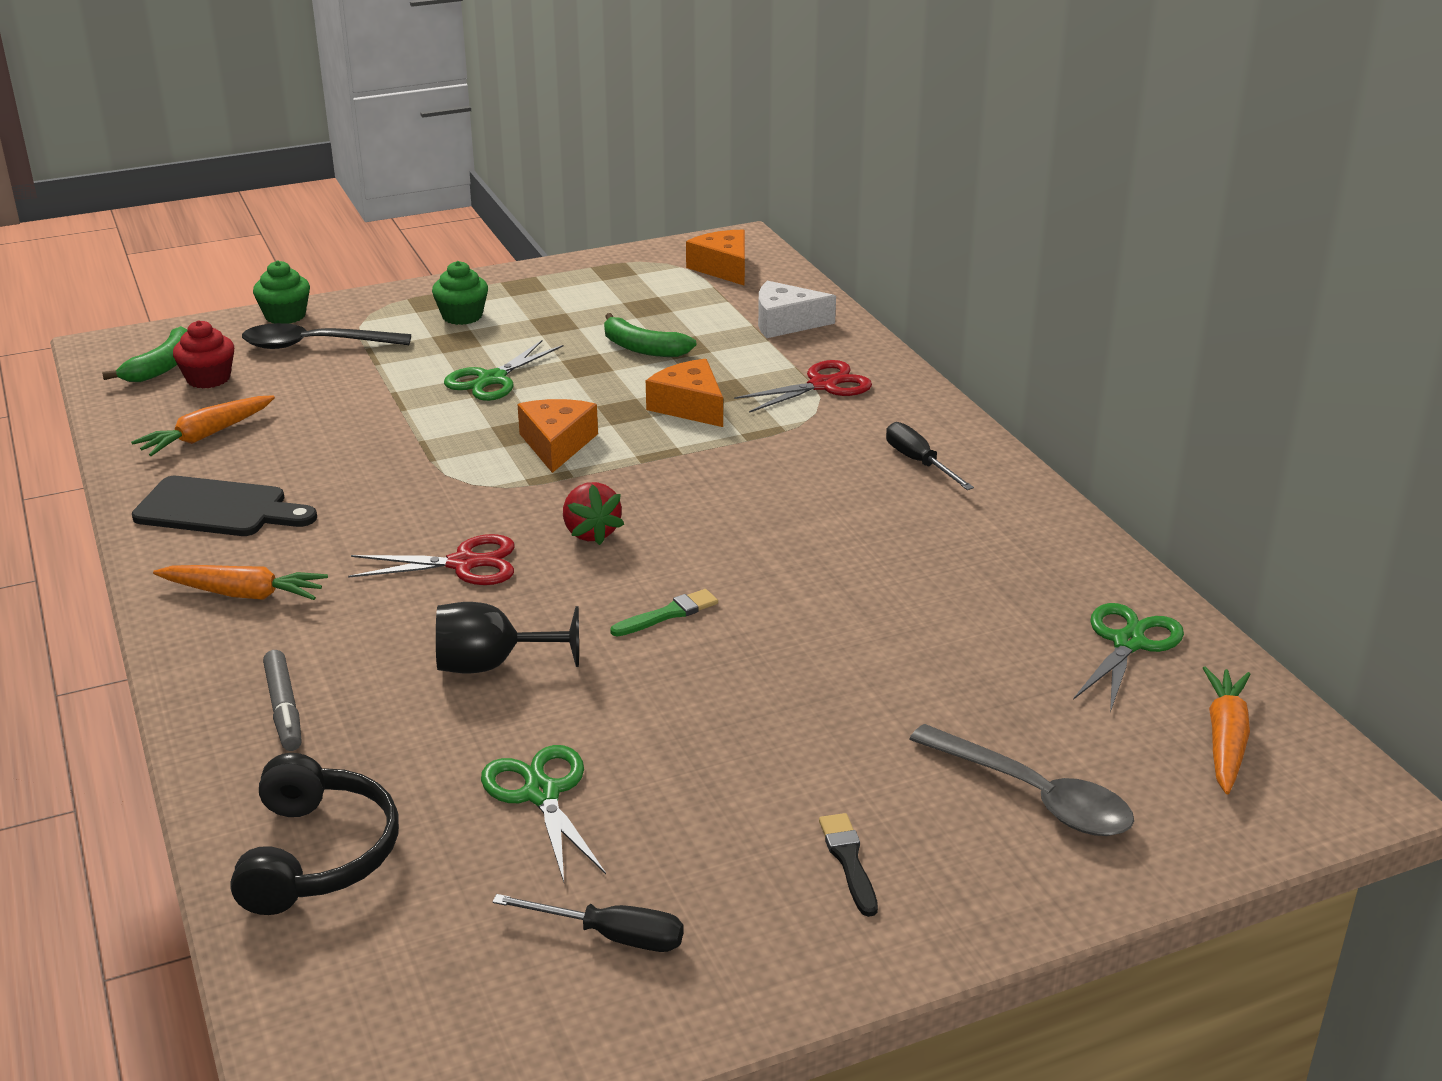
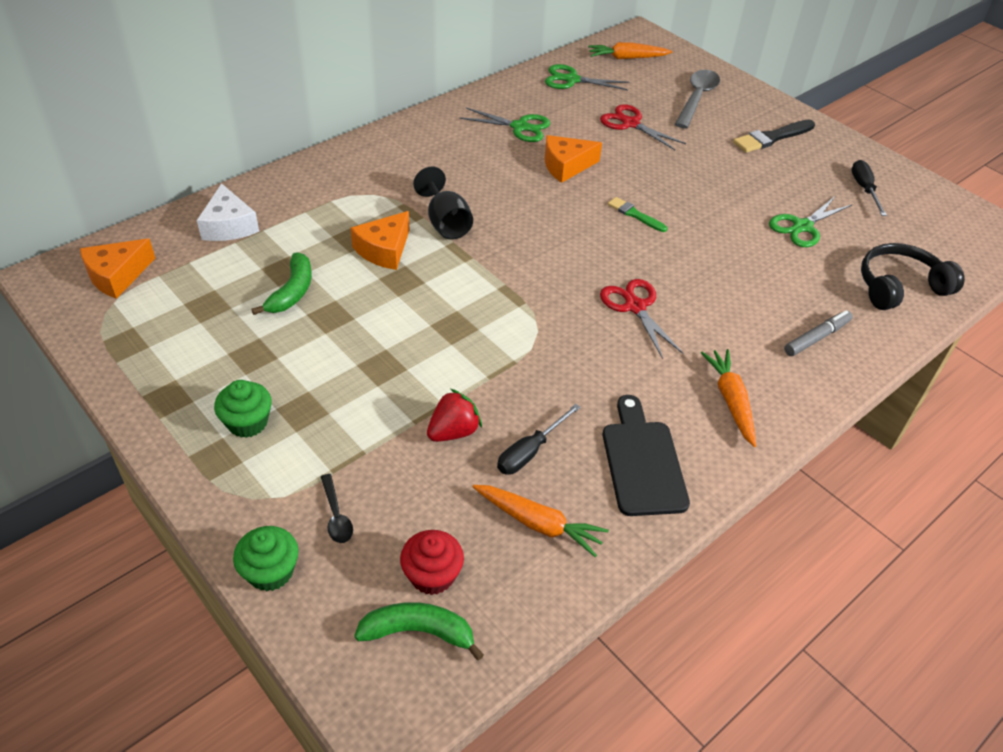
camera: 110 degrees left, 15 degrees up
(315, 345) = (336, 515): black spoon -> black spoon, size x0.51
(491, 665) = (722, 268): black goblet -> black goblet (445, 223)
(492, 379) = (372, 365): green scissors -> green scissors (520, 127)
(557, 444) = (465, 302): orange cheese -> orange cheese (566, 166)
(591, 533) = (570, 261): red strawberry -> red strawberry (453, 431)
(822, 385) = (332, 196): red scissors -> red scissors (630, 124)
(848, 861) = (772, 138): black brush -> black brush, size x1.61
(919, 462) = (425, 148): black screwdriver -> black screwdriver (530, 451)

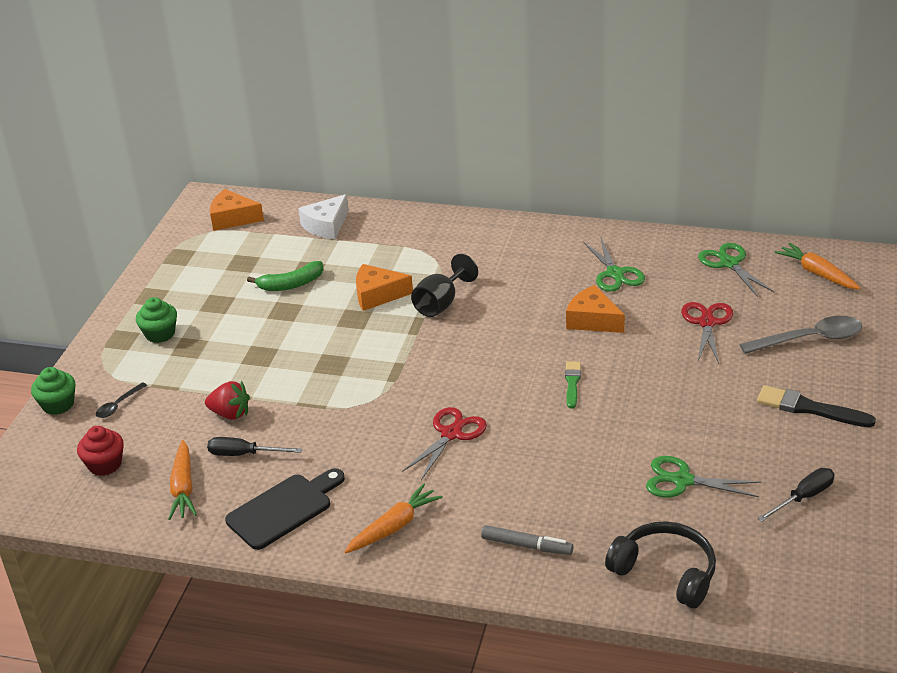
camera: 60 degrees right, 10 degrees down
(418, 632) = (60, 480): green banana -> none

